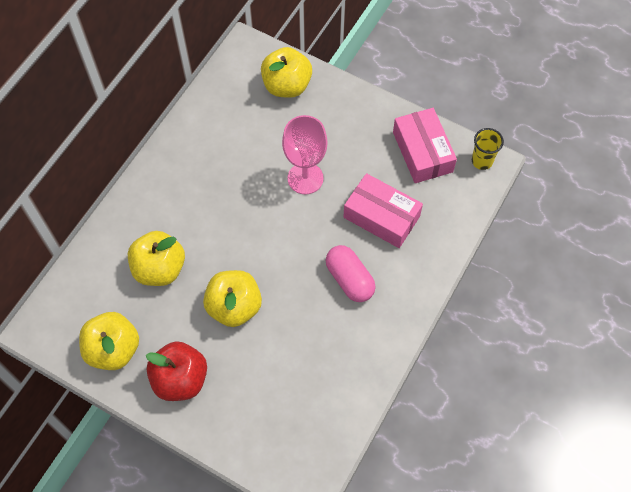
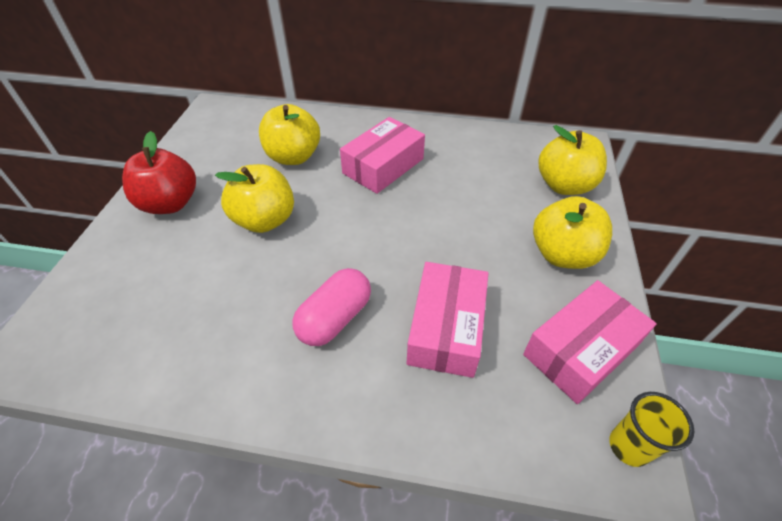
camera: 70 degrees right, 15 degrees down
(113, 349) = (199, 152): yellow apple -> yellow apple (562, 254)
(206, 201) = (383, 166): none -> pink box
(305, 178) = (456, 233): pink goblet -> none

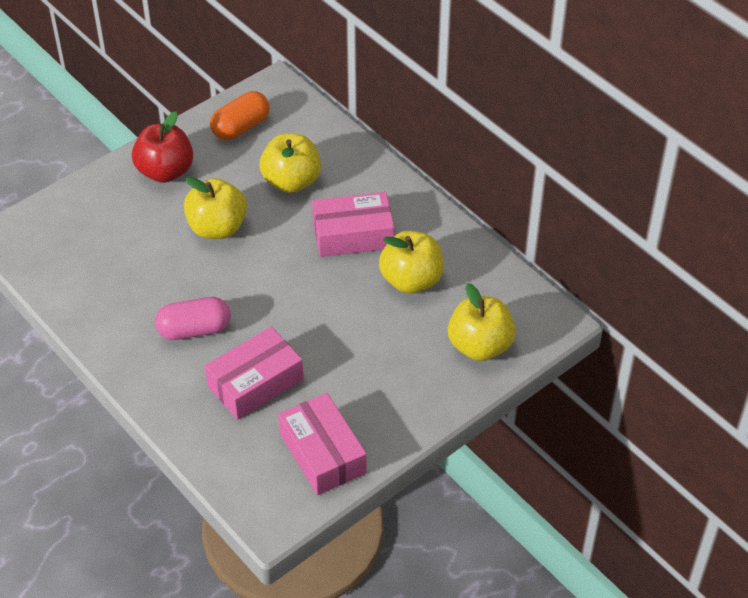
camera: 40 degrees right, 0 degrees up
(211, 143) = (241, 127): none -> orange capsule
(562, 254) = (398, 393): yellow apple -> yellow apple (411, 280)
(580, 350) = (322, 453): pink box -> pink box turned 60 degrees clockwise
(629, 446) = (279, 513): yellow cup -> none

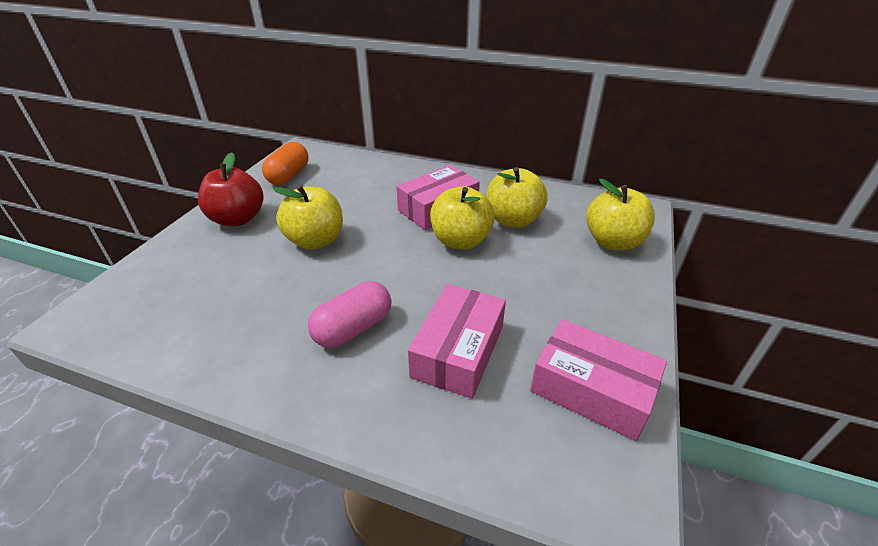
camera: 30 degrees left, 10 degrees down
(291, 181) = (357, 193): yellow apple -> yellow apple (460, 241)

